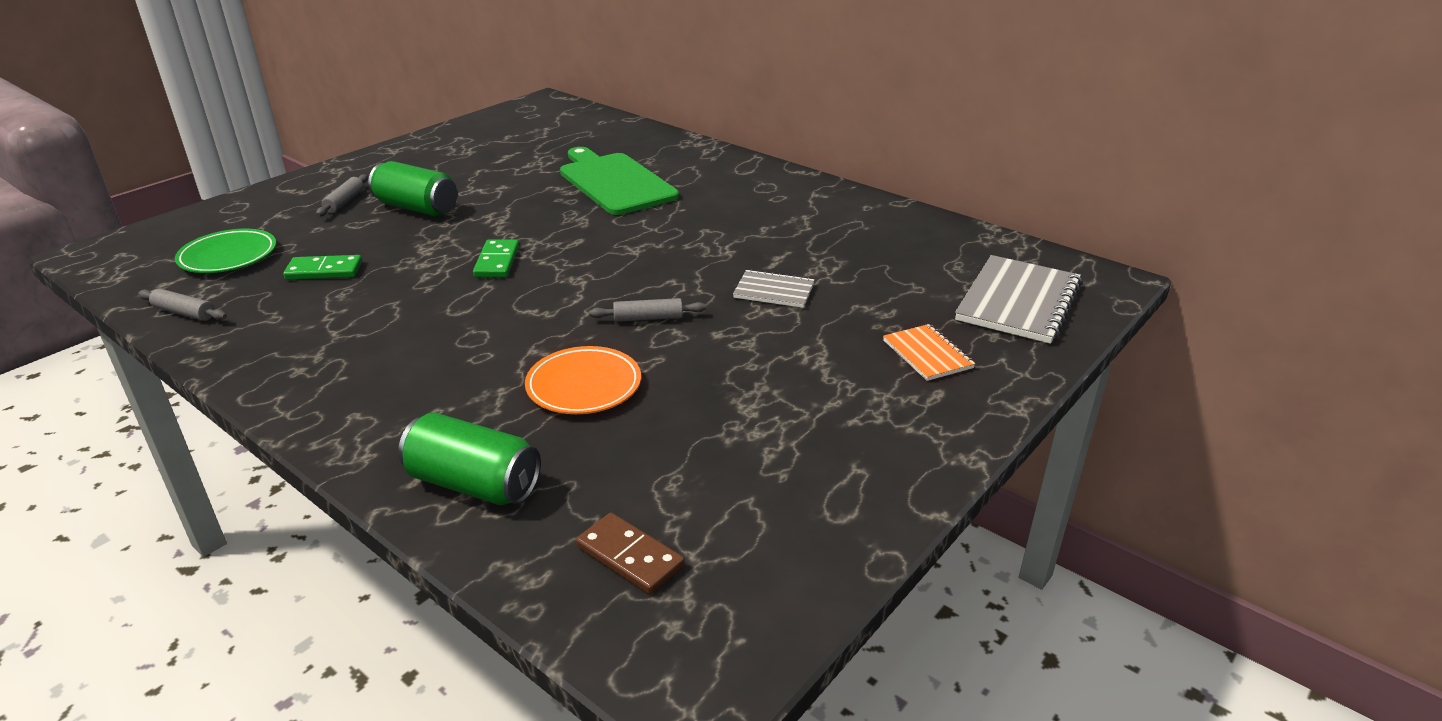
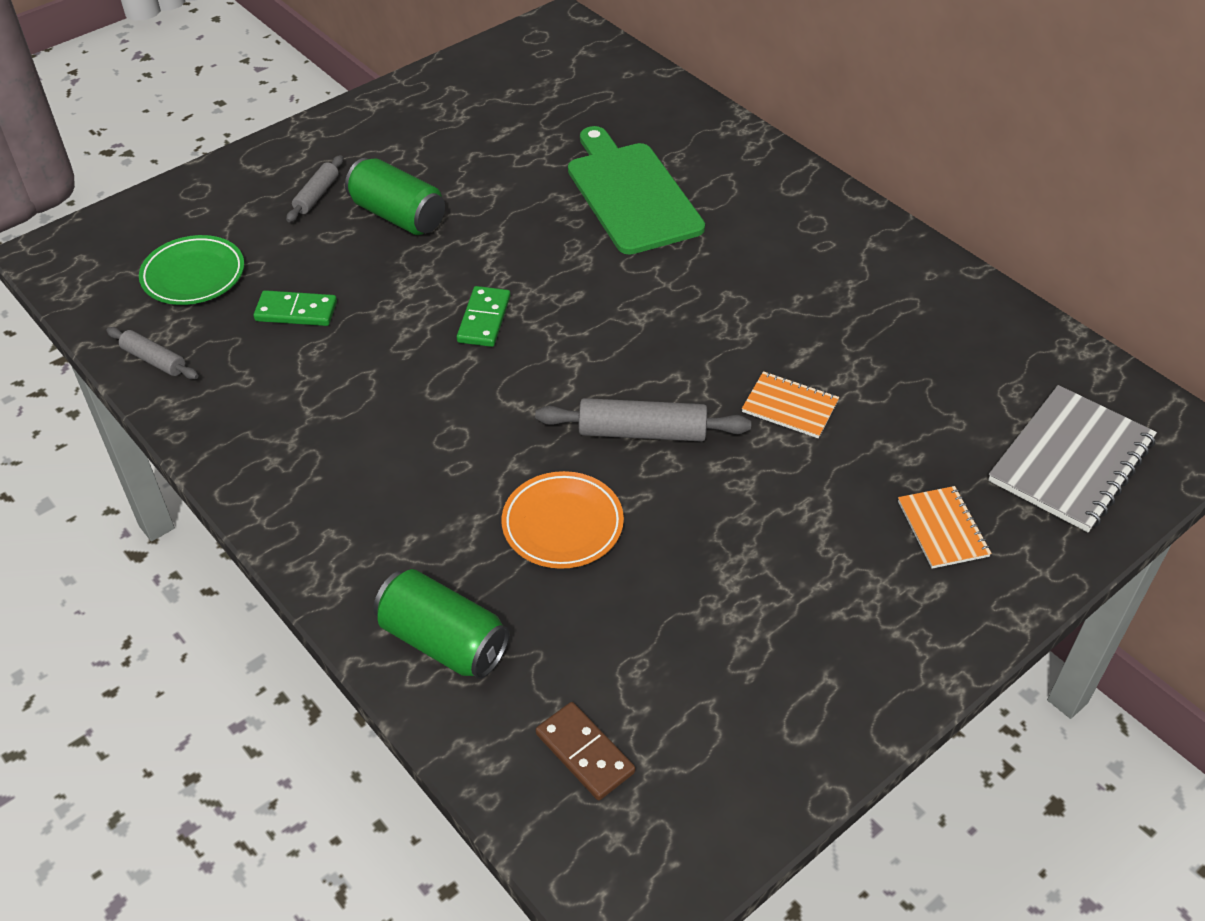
camera: 10 degrees right, 15 degrees up
(648, 318) = (642, 432): grey rolling pin -> grey rolling pin, size x1.66
(774, 291) = (790, 407): grey notebook -> orange notebook

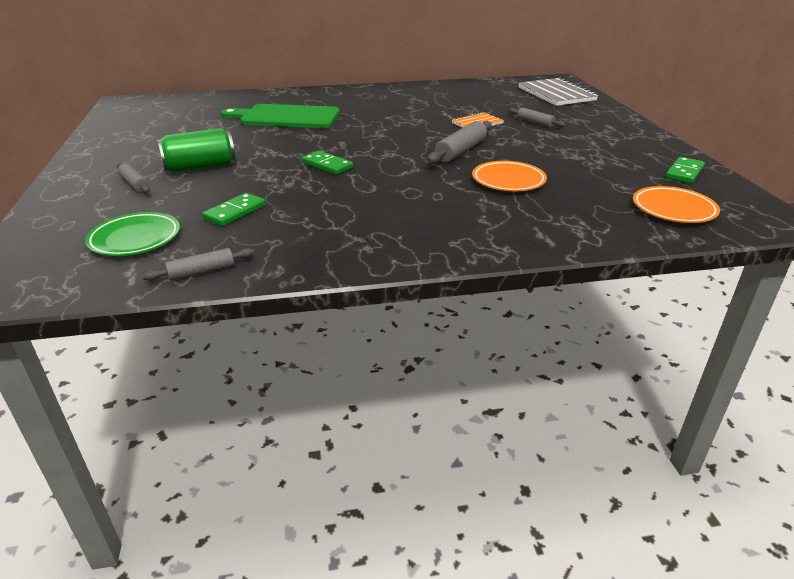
camera: 60 degrees left, 15 degrees down
(443, 641) = (572, 227): green can -> none
(585, 753) = (673, 209): brown domino -> orange plate
(764, 746) = (684, 172): none -> green domino
(860, 479) = (535, 123): none -> grey rolling pin
(942, 529) = (576, 118): orange notebook -> none

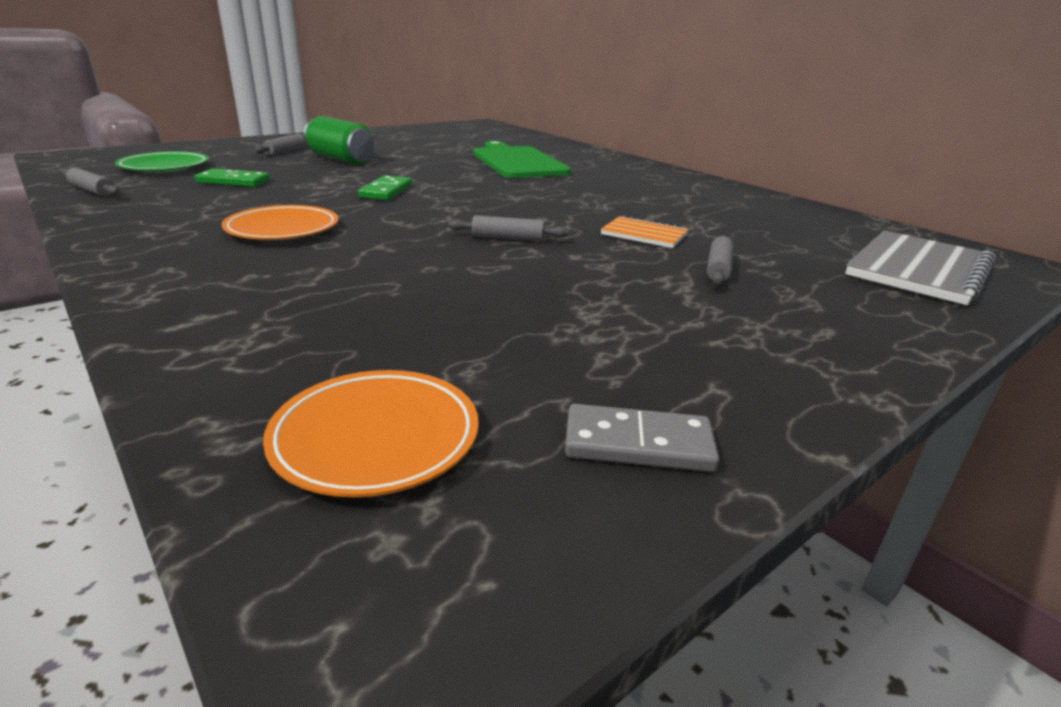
camera: 60 degrees right, 5 degrees down
(461, 151) = (508, 238): grey rolling pin -> grey rolling pin, size x0.60
(508, 181) = (415, 276): orange plate -> orange plate (283, 229)
(684, 172) = (638, 444): green domino -> grey domino

